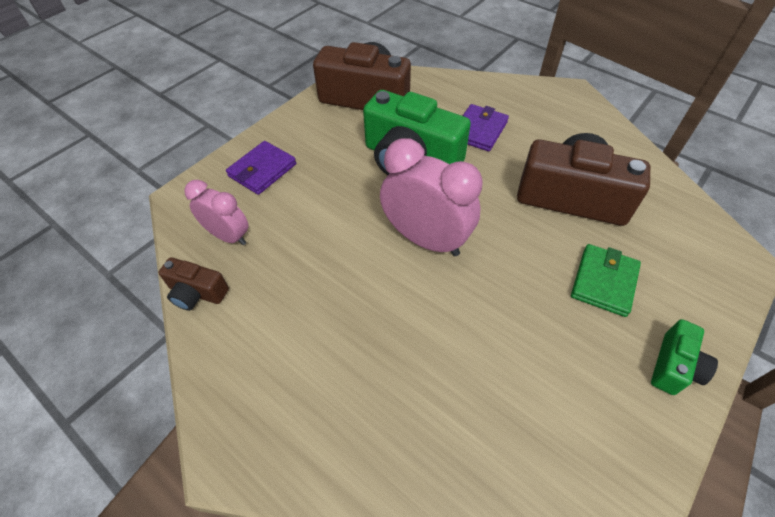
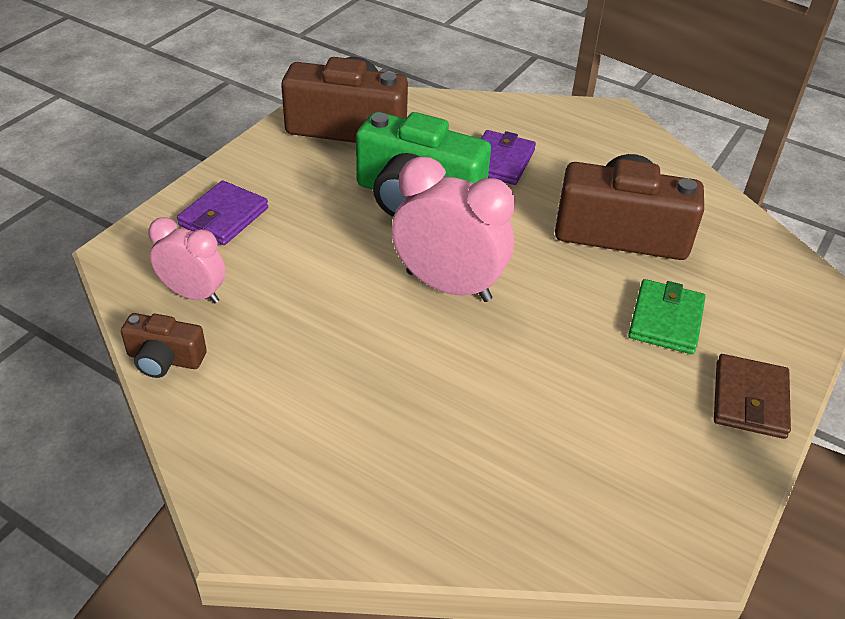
camera: 10 degrees left, 10 degrees down
(674, 366) = (750, 400): green camera -> brown wallet

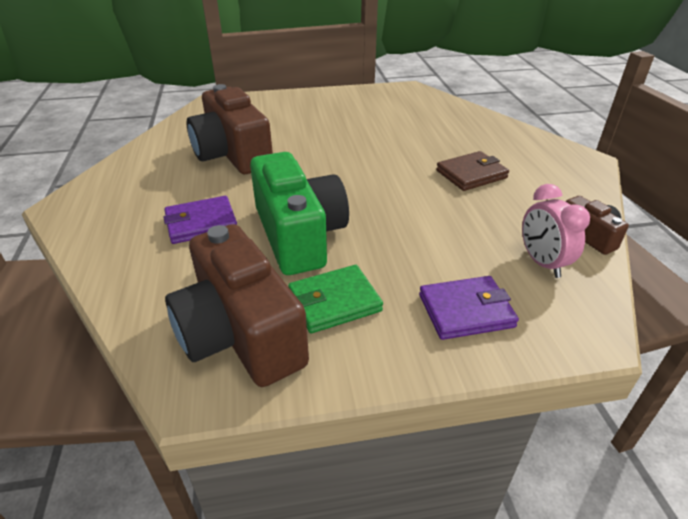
camera: 130 degrees left, 5 degrees down
(448, 286) = (368, 181): pink clock -> none
(665, 320) = (295, 123): green wallet -> green wallet (334, 302)
(750, 400) = (319, 97): brown wallet -> brown wallet (471, 174)

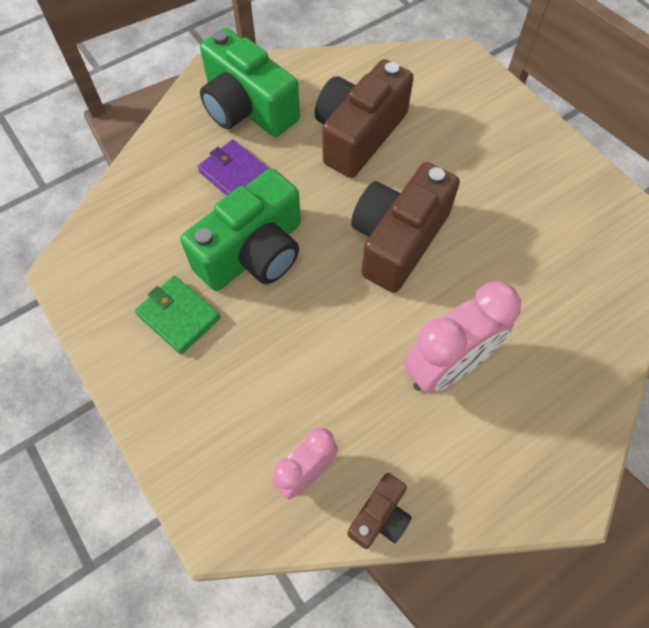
camera: 65 degrees right, 25 degrees up
(133, 198) = (247, 108): none -> green camera
(240, 333) = (121, 270): brown camera -> brown camera (398, 240)
(466, 311) = (207, 419): purple wallet -> none
(471, 174) = (447, 367): brown wallet -> pink clock

